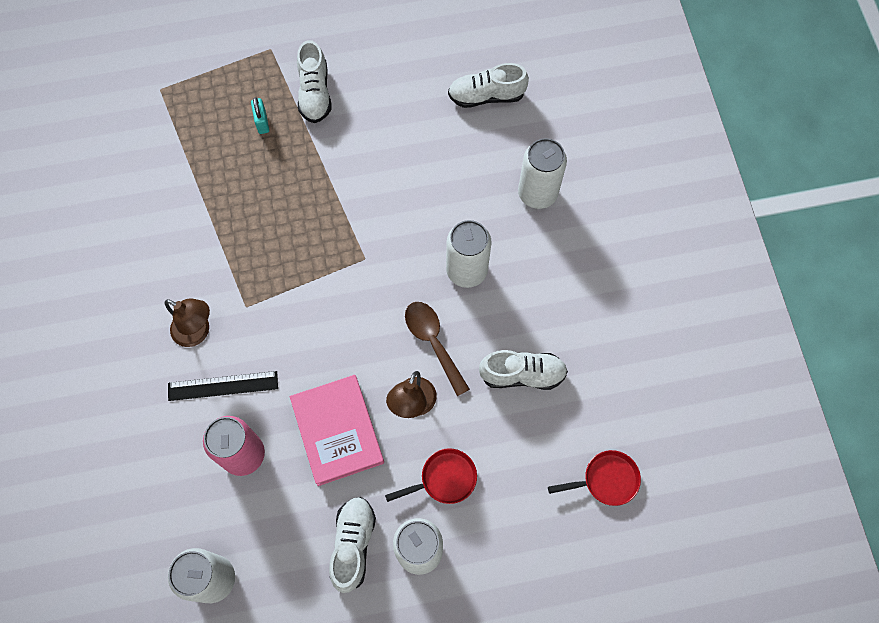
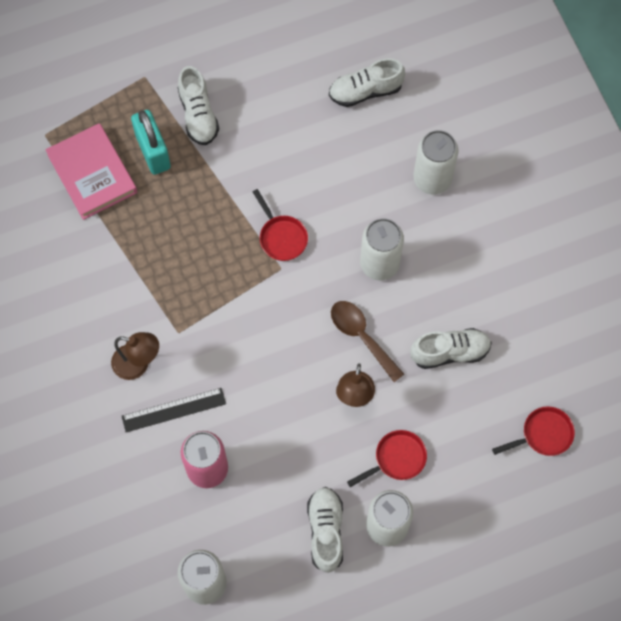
camera: 10 degrees left, 0 degrees up
(262, 122) = (153, 152): turquoise padlock -> turquoise padlock, size x1.89
(337, 431) = (290, 433): pink book -> pink book (92, 173)
(372, 227) = (281, 237): none -> red pan

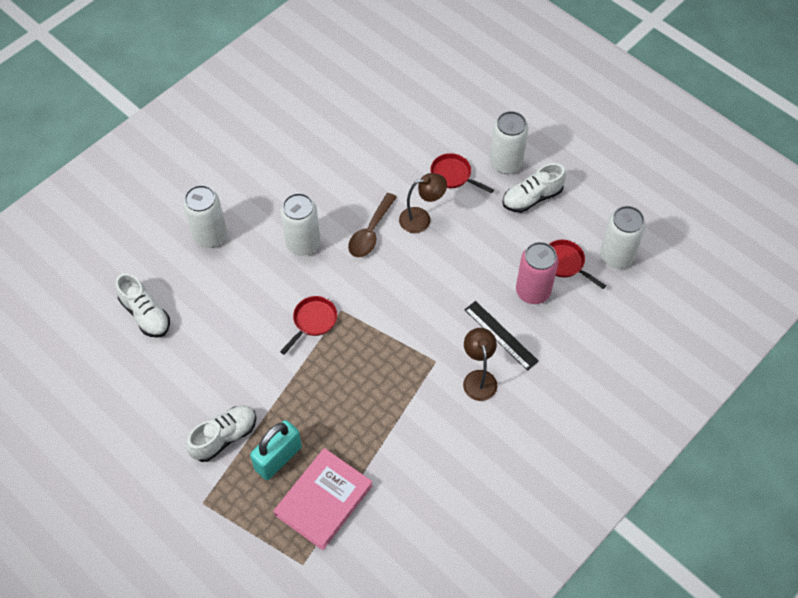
camera: 115 degrees left, 10 degrees down
(450, 352) = (353, 172): white shoe -> none
(543, 434) = (385, 98): red pan -> red pan (565, 263)

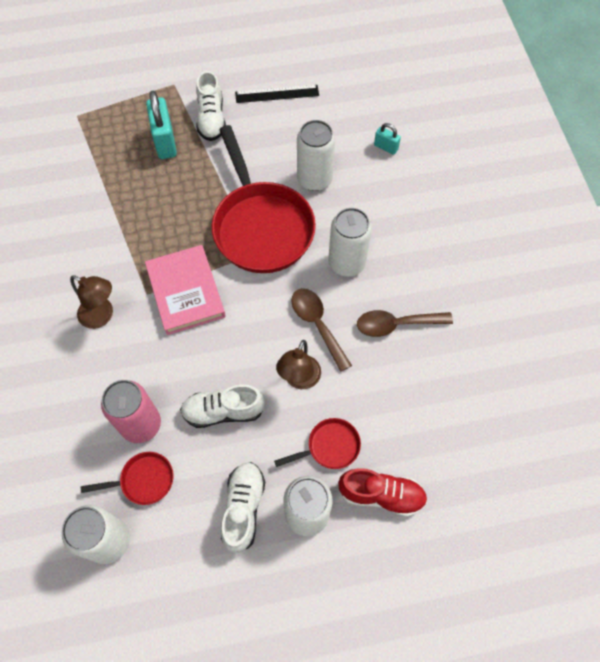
camera: 125 degrees right, 5 degrees up
(145, 314) = (361, 121): white shoe -> white shoe (223, 411)
(164, 279) = (386, 147): none -> turquoise padlock
(210, 236) = (408, 199): white can -> white can (314, 179)
(313, 321) = (261, 227): red pan -> red pan, size x2.27
(323, 500) = (108, 151): pink book -> pink book (186, 292)
(332, 186) = (396, 324): none -> brown spoon
(460, 133) = (381, 495): none -> red shoe
(501, 335) = (124, 363): black ruler -> black ruler (277, 94)

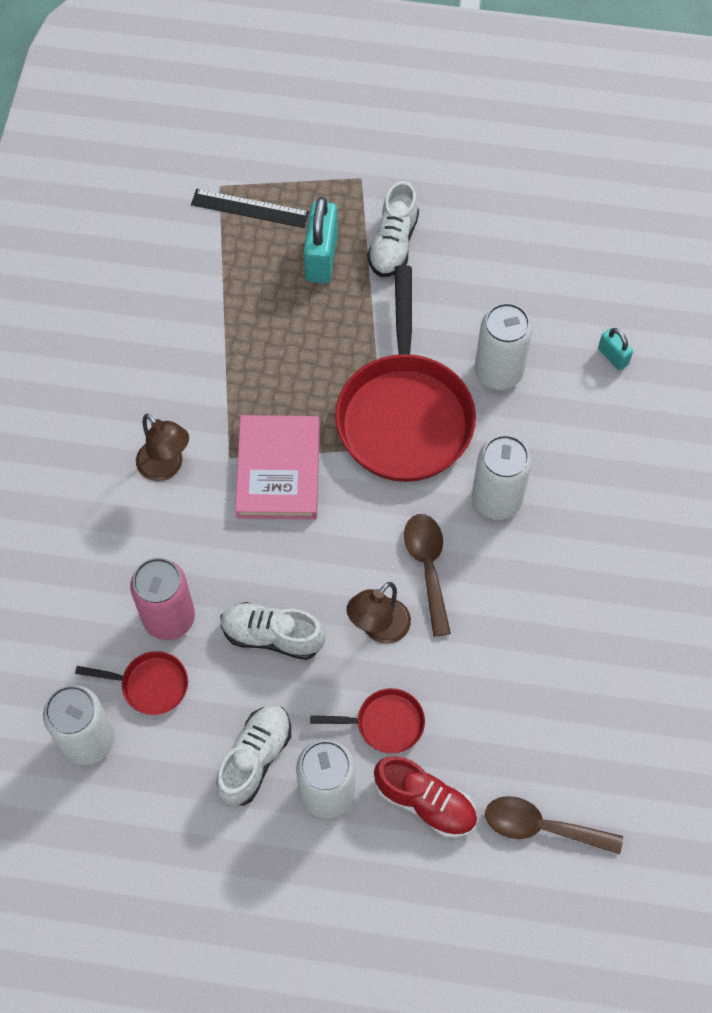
camera: 20 degrees right, 0 degrees up
(277, 94) = (494, 234): black ruler -> black ruler (250, 208)
(396, 324) = (528, 601): brown spoon -> brown spoon (541, 827)

